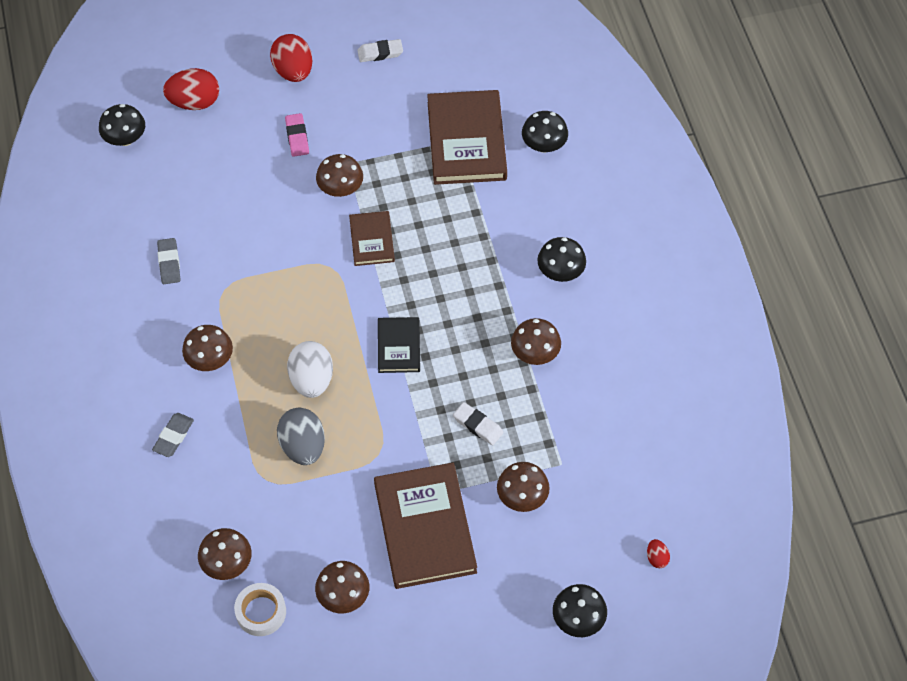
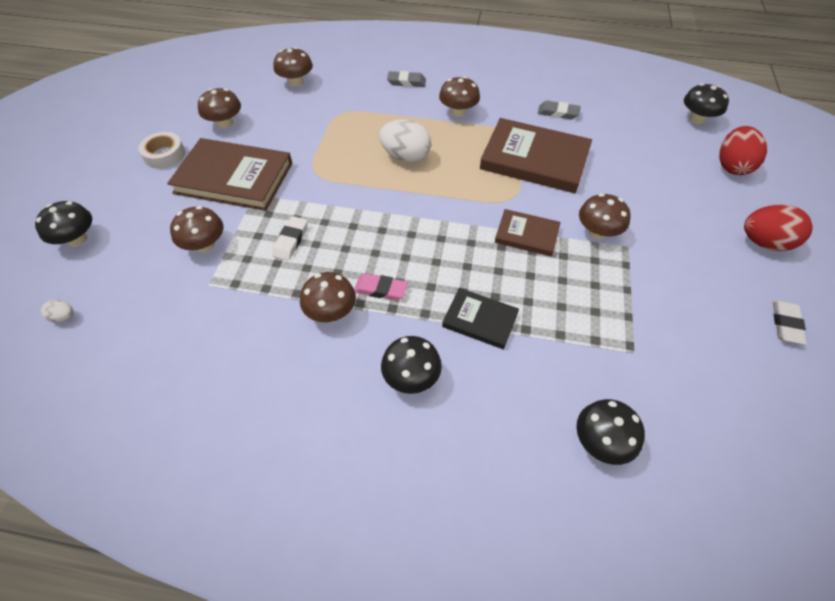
camera: 115 degrees right, 5 degrees down
(173, 436) = (406, 82): grey eraser -> grey eraser turned 45 degrees counterclockwise
(261, 612) = (250, 87): white tape -> white tape (164, 155)
(297, 137) = (672, 220): pink eraser -> pink eraser (380, 289)
(303, 446) = (352, 136): grey egg -> none
(398, 346) = (403, 216): black book -> black book (480, 320)
(466, 141) = (630, 359): brown book -> brown book (534, 159)
(478, 425) = (291, 240): white eraser -> white eraser turned 45 degrees counterclockwise
(656, 558) = (64, 317): red egg -> white egg

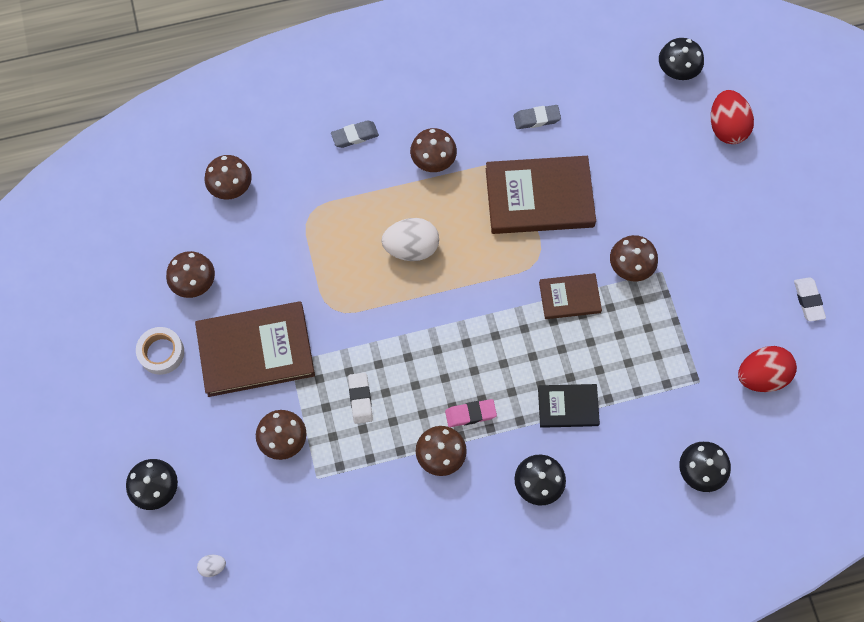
camera: 25 degrees left, 15 degrees up
(764, 242) = (774, 216): red egg -> red egg (761, 376)

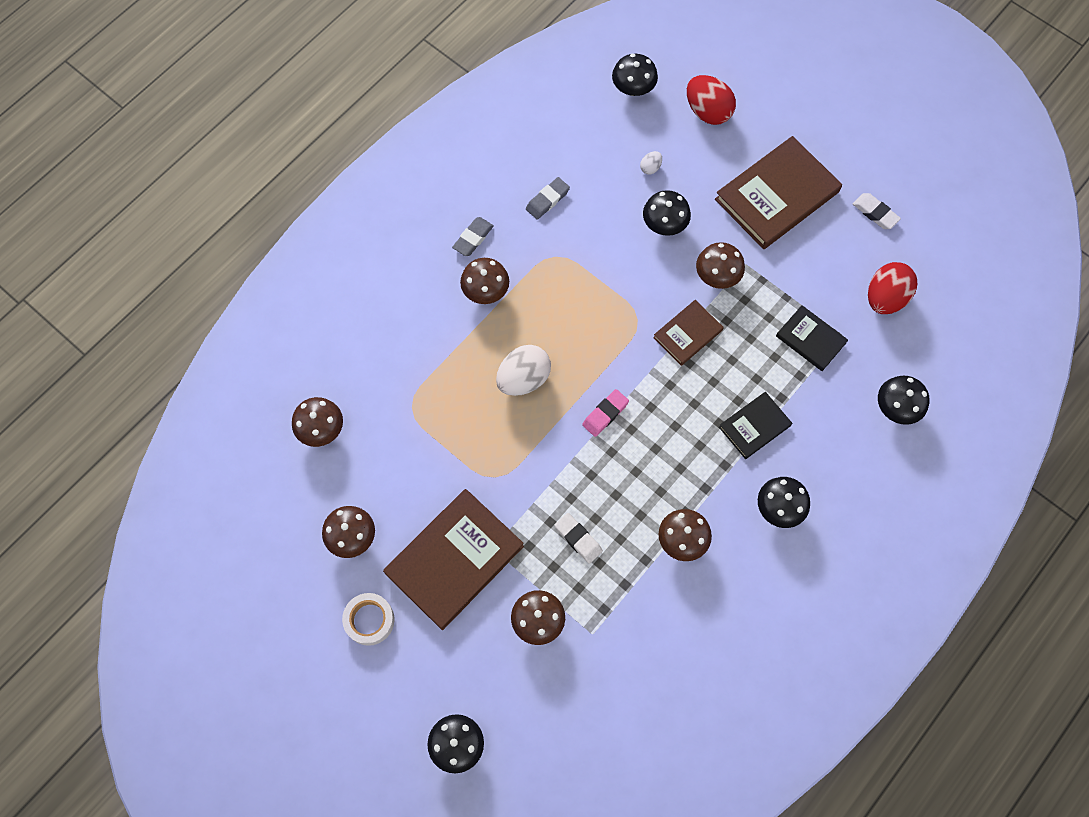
camera: 35 degrees left, 0 degrees up
(213, 566) = (560, 777): white egg -> white egg (650, 168)
(355, 136) = (400, 313): grey eraser -> grey eraser (473, 238)
(470, 414) = (680, 487): pink eraser -> pink eraser (605, 414)
(539, 197) = (599, 265): brown book -> brown book (776, 195)
(618, 197) = (664, 224): none -> black mushroom
(669, 368) = (810, 339): none -> black book

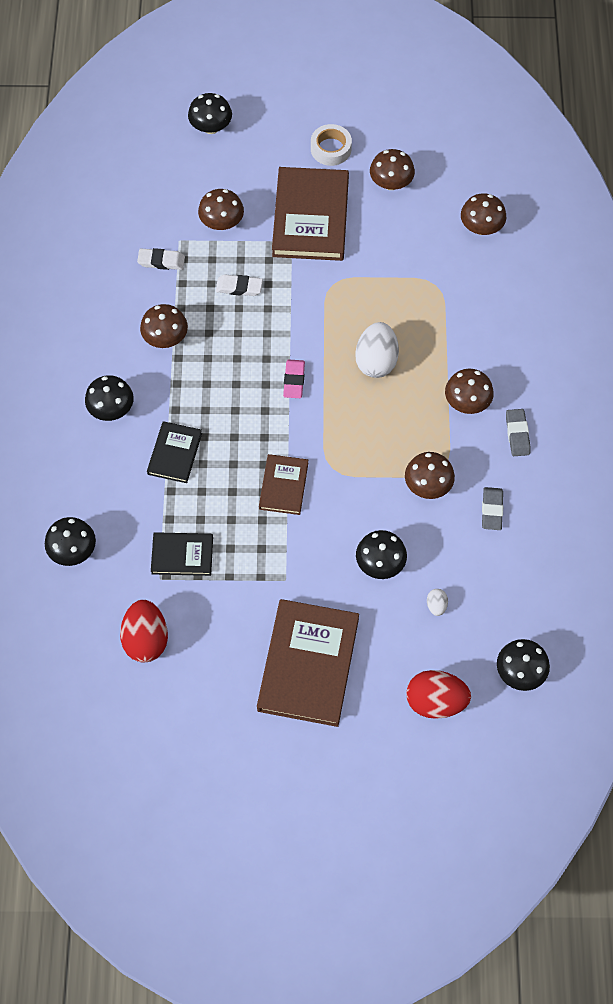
camera: 140 degrees right, 5 degrees down
(717, 276) = (300, 552): brown mushroom -> brown mushroom (428, 485)
(875, 213) = (210, 715): white eraser -> white eraser (161, 261)

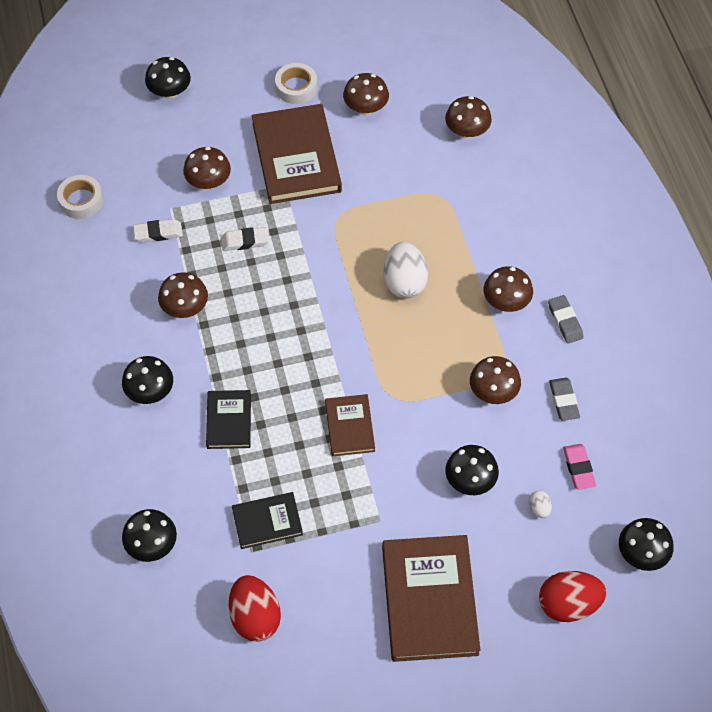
camera: 15 degrees left, 5 degrees down
(100, 214) = (81, 200): none -> white tape
(294, 381) = (328, 320): pink eraser -> pink eraser (578, 468)

